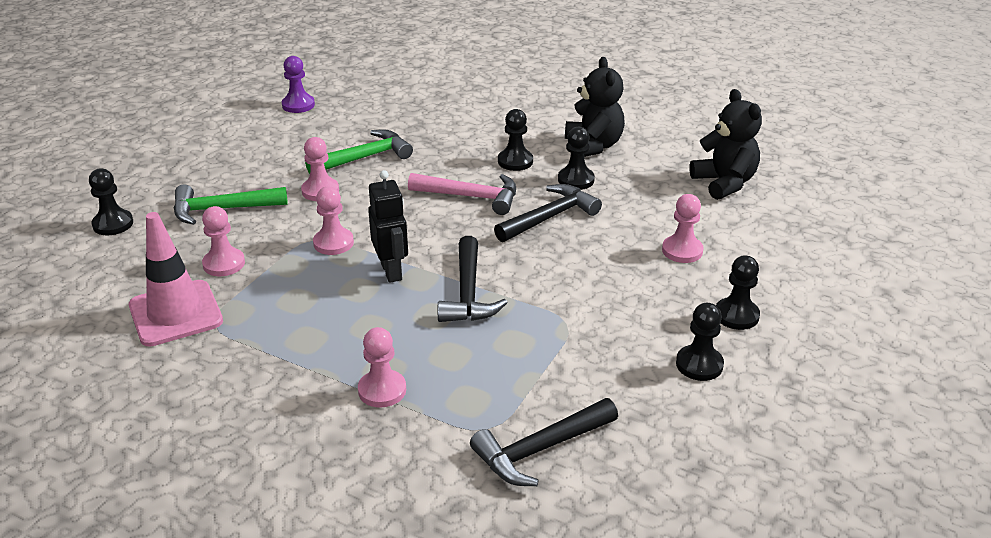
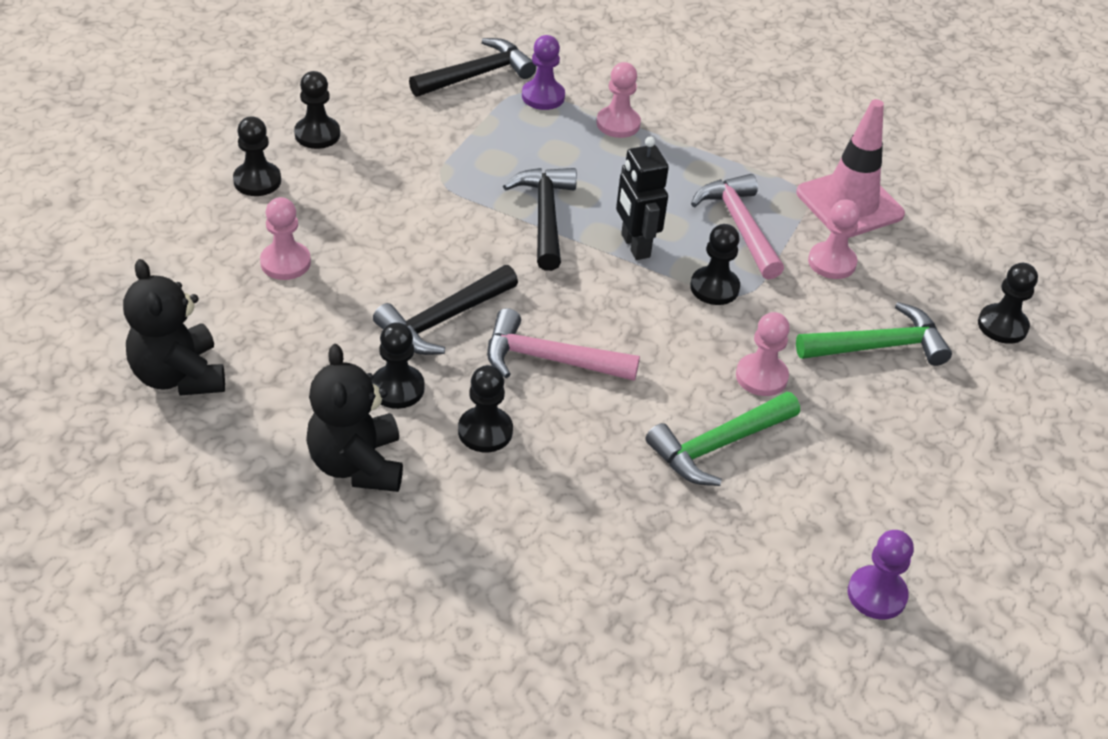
camera: 175 degrees right, 10 degrees up
(292, 290) = (740, 226): none -> pink hammer
(333, 243) = (714, 287): pink pawn -> black pawn
(462, 422) = (543, 96): none -> purple pawn

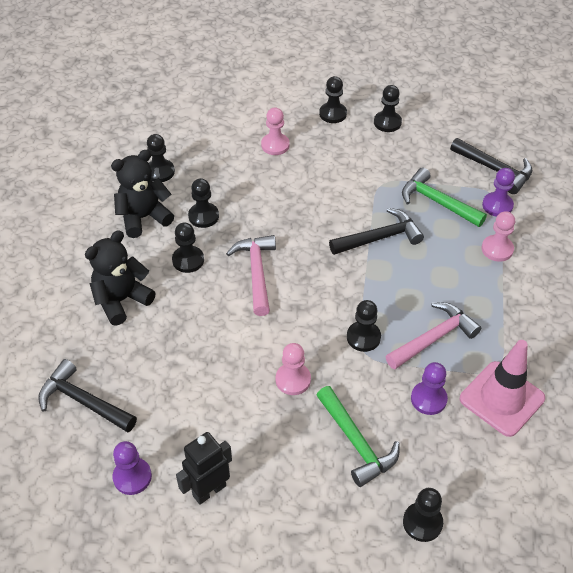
camera: 75 degrees right, 5 degrees up
(179, 376) = (175, 137): black teddy bear -> black teddy bear (121, 300)
(256, 417) = (160, 172): none -> black pawn
(443, 320) = (265, 219): black hammer -> black hammer (83, 401)
(635, 246) = (379, 287): black robot -> black robot (209, 490)
(718, 445) = (222, 369): green hammer -> green hammer (437, 202)
(832, 262) = (428, 399): pink pawn -> purple pawn

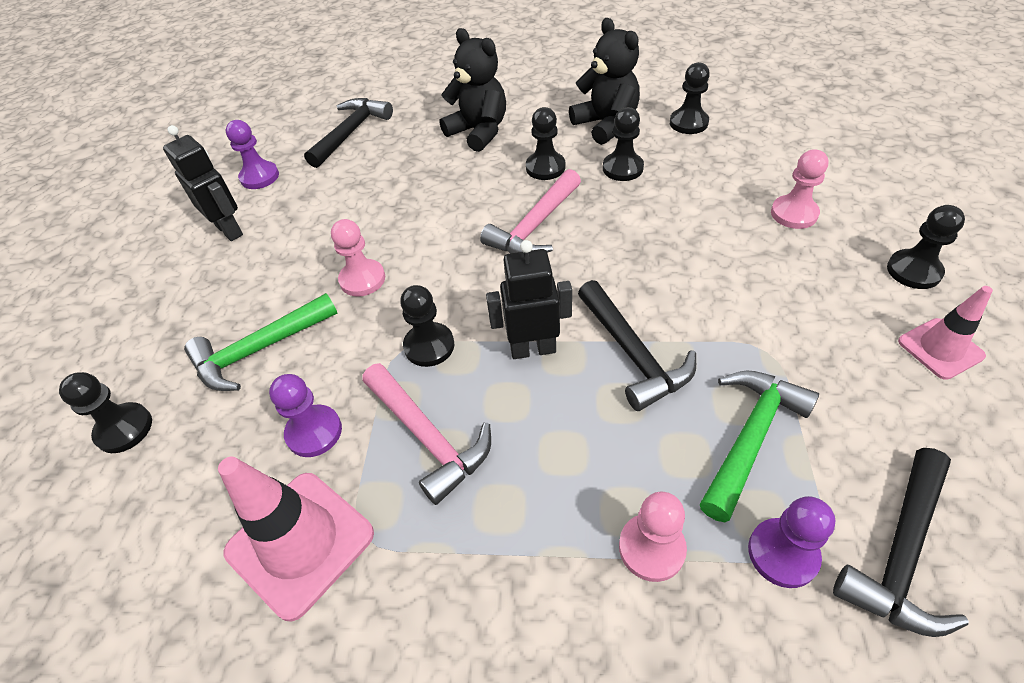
camera: 90 degrees right, 0 degrees up
(256, 272) = (535, 226): pink hammer -> pink hammer turned 135 degrees clockwise
(371, 283) = (533, 349): none -> black robot
(387, 122) = (940, 348): black pawn -> pink traffic cone

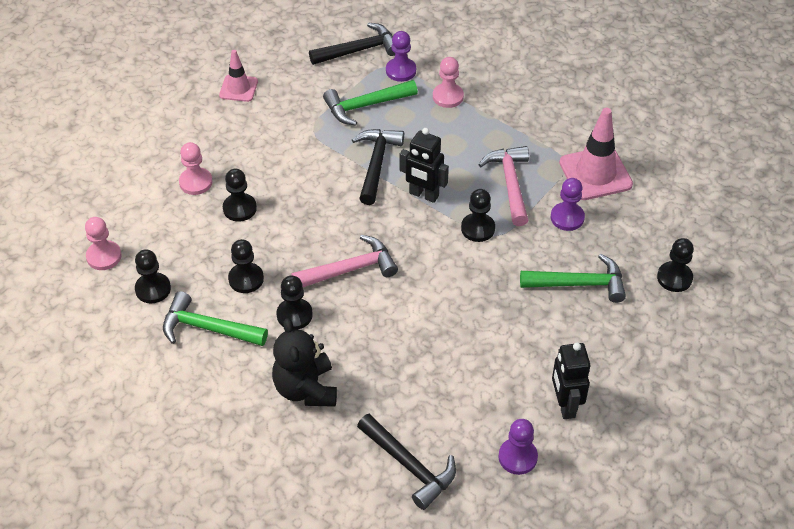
camera: 150 degrees left, 0 degrees up
(351, 133) = (409, 466): black hammer -> black hammer turned 105 degrees counterclockwise
(362, 279) = (489, 297): pink pawn -> pink pawn (104, 256)
(606, 125) = (208, 328): black teddy bear -> green hammer
(913, 271) = (191, 120): black pawn -> black pawn (239, 208)

